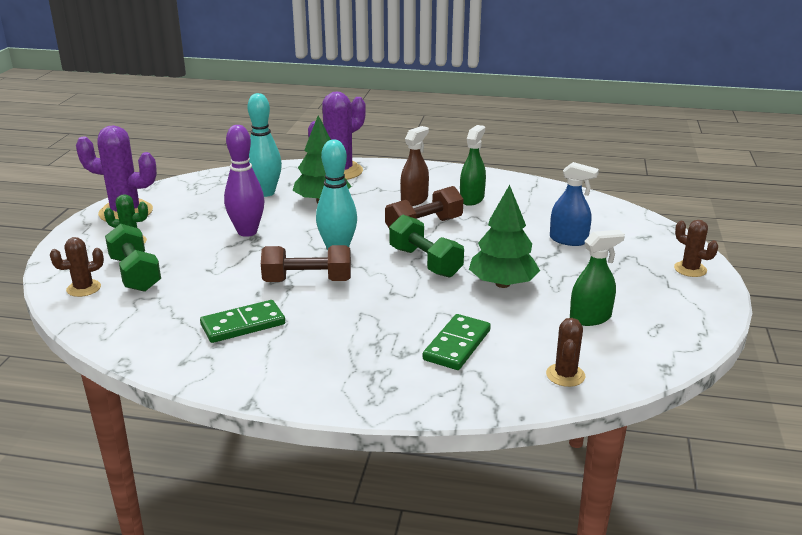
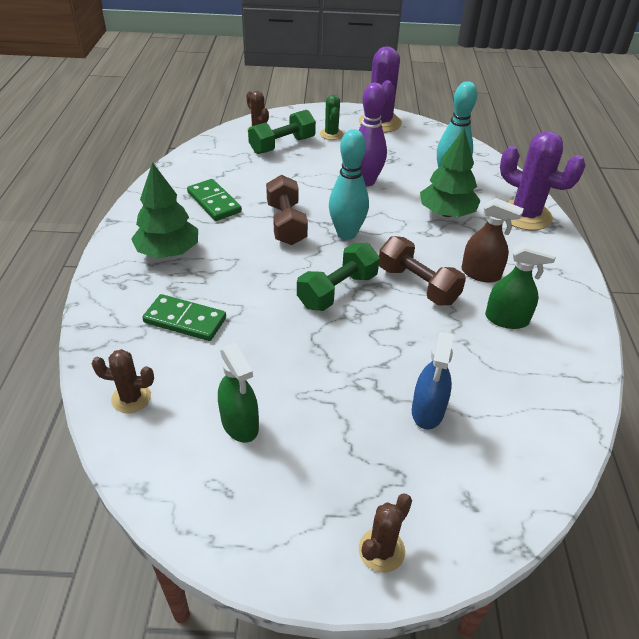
camera: 80 degrees right, 15 degrees up
(502, 284) = (303, 350): green tree -> green tree (168, 252)

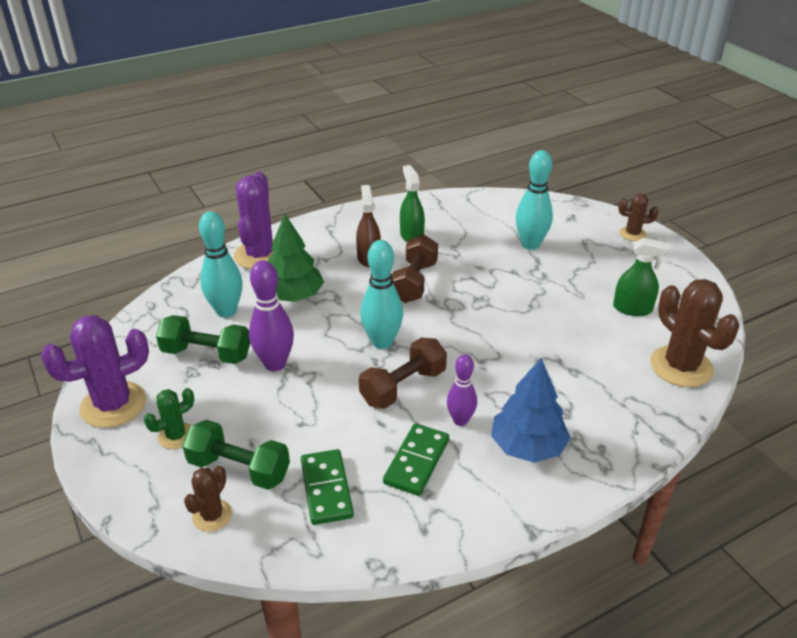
camera: 120 degrees left, 5 degrees down
(131, 398) = (681, 366): brown cactus -> brown cactus, size x1.88
(168, 252) = (527, 446): green tree -> blue tree
(185, 320) = (589, 382): green domino -> green domino (326, 489)
(226, 234) = (460, 420): none -> purple bowling pin
(240, 424) = (632, 309): green spray bottle -> green spray bottle turned 75 degrees clockwise
(337, 291) = (464, 318): green dumbbell -> green dumbbell (206, 354)
(427, 411) = (530, 244): blue spray bottle -> turquoise bowling pin

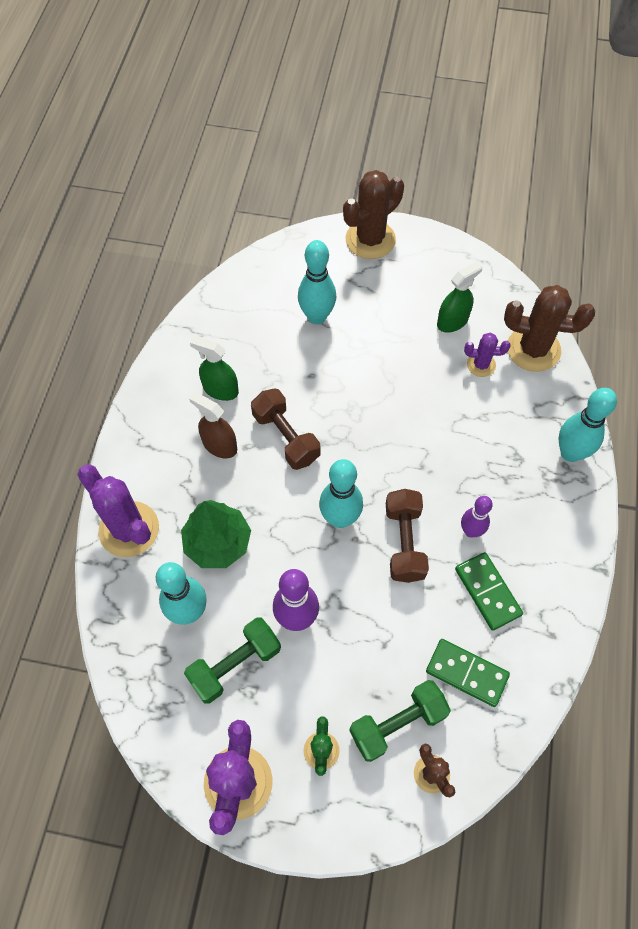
camera: 50 degrees left, 25 degrees up
(527, 446) = (529, 509): blue tree -> none
(618, 444) = (570, 453): none -> turquoise bowling pin
(619, 344) = (481, 365): none -> purple cactus
(632, 234) = (370, 240): brown cactus -> brown cactus, size x1.88

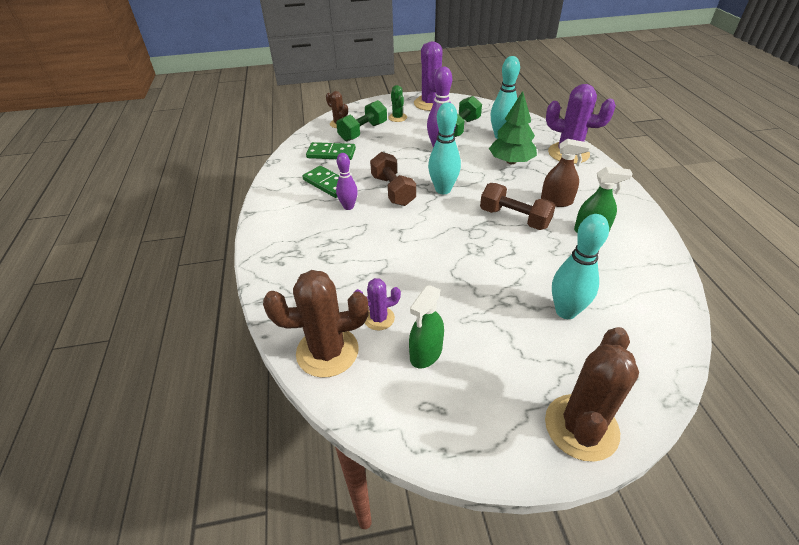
camera: 160 degrees right, 20 degrees down
(570, 453) = (277, 272): turquoise bowling pin -> none

